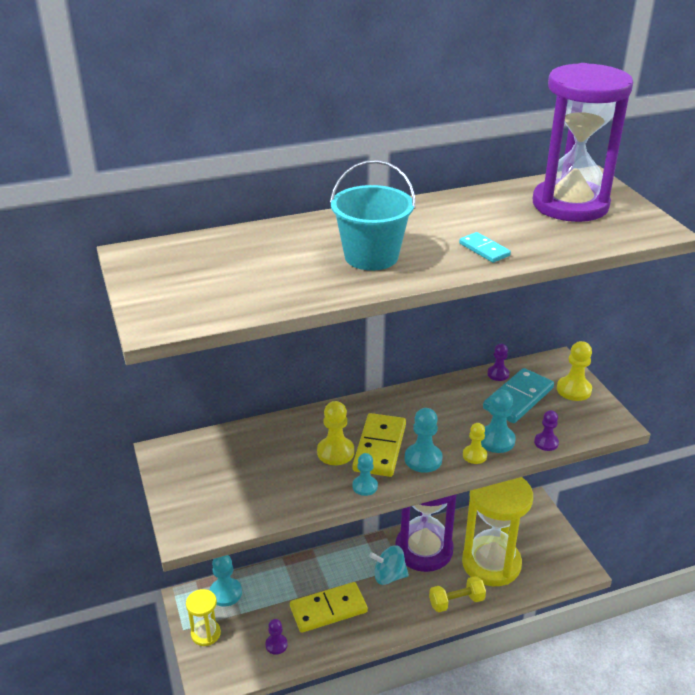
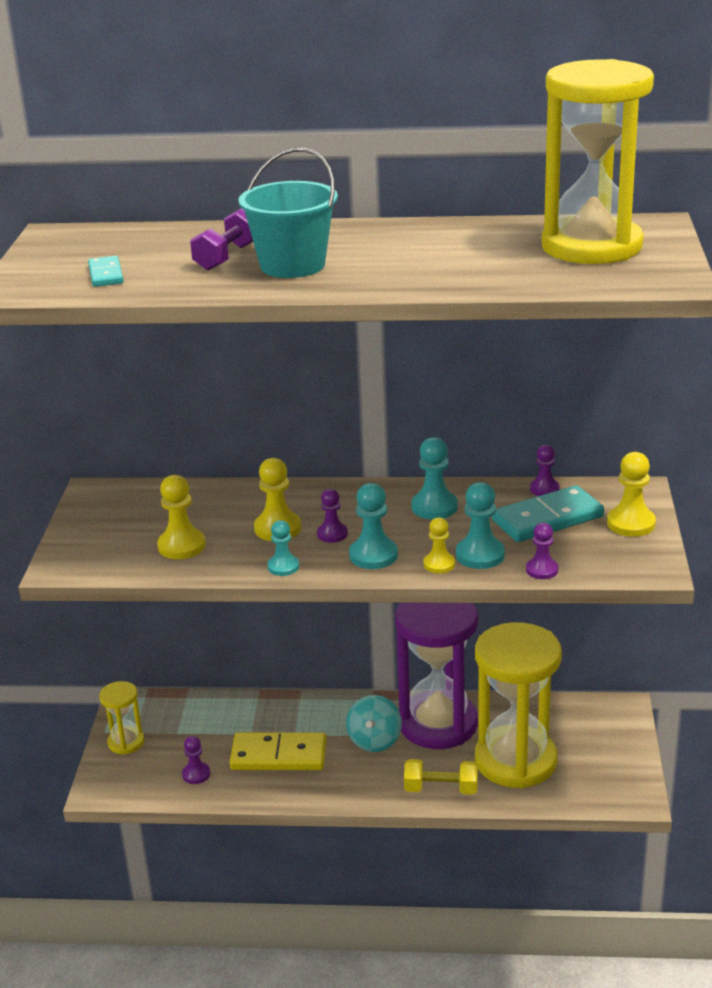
camera: 25 degrees right, 5 degrees down
(225, 593) = (173, 708): turquoise pawn -> turquoise pawn (434, 507)
(272, 487) = (181, 546): none -> yellow pawn
(310, 256) = (227, 257): none -> purple dumbbell
(380, 447) = (332, 534): yellow domino -> purple pawn
(389, 576) = (375, 740): turquoise spinning top -> turquoise spinning top turned 105 degrees counterclockwise
(484, 249) = (428, 275): turquoise domino -> turquoise domino (105, 274)
(570, 205) = (591, 246): purple hourglass -> yellow hourglass

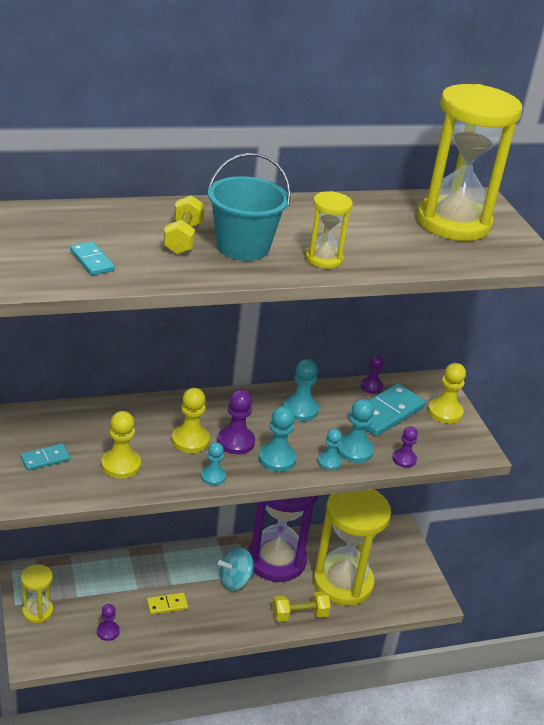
camera: 25 degrees left, 5 degrees up
(100, 533) = (45, 459): none -> turquoise domino
(227, 257) = (183, 238): purple dumbbell -> yellow dumbbell
(278, 756) = (167, 605): yellow domino -> yellow domino, size x0.53
(332, 534) = (236, 442): purple pawn -> purple pawn, size x1.55
(375, 740) = (235, 581): turquoise spinning top -> turquoise spinning top turned 75 degrees clockwise
(383, 278) = (324, 259): none -> yellow hourglass
(439, 564) = (329, 462): yellow pawn -> turquoise pawn

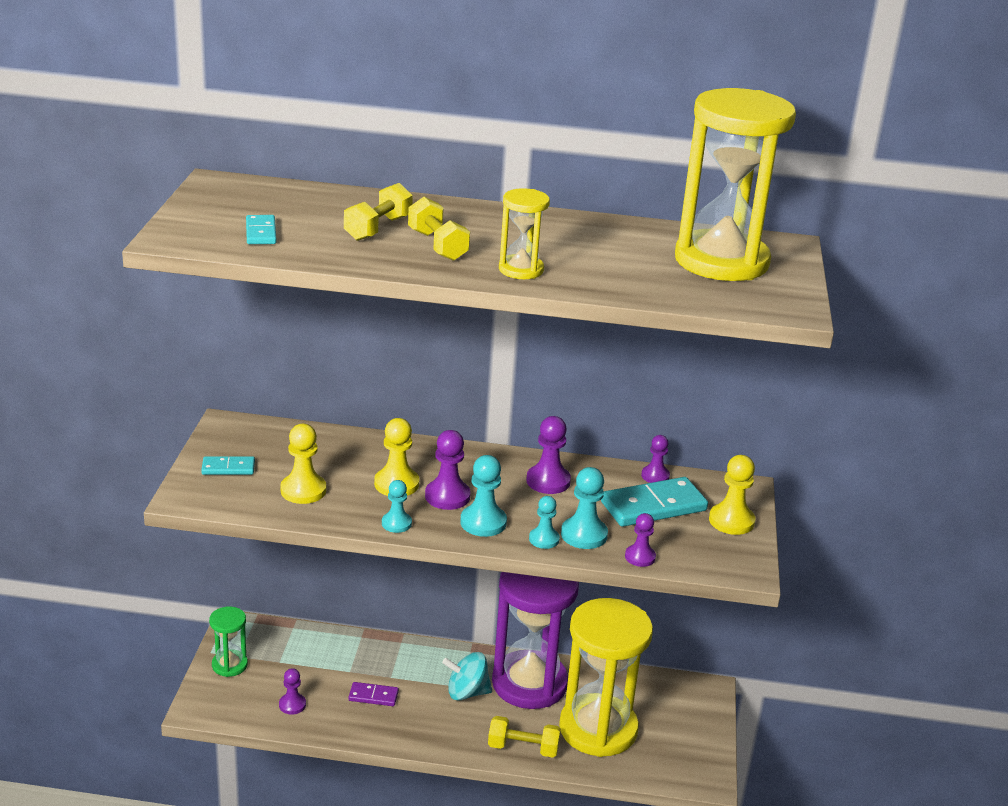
camera: 25 degrees right, 5 degrees down
(37, 611) = (229, 665): yellow hourglass -> green hourglass
(167, 605) = (373, 696): yellow domino -> purple domino
(243, 247) = (437, 245): turquoise bucket -> yellow dumbbell
(300, 409) = (548, 481): turquoise pawn -> purple pawn

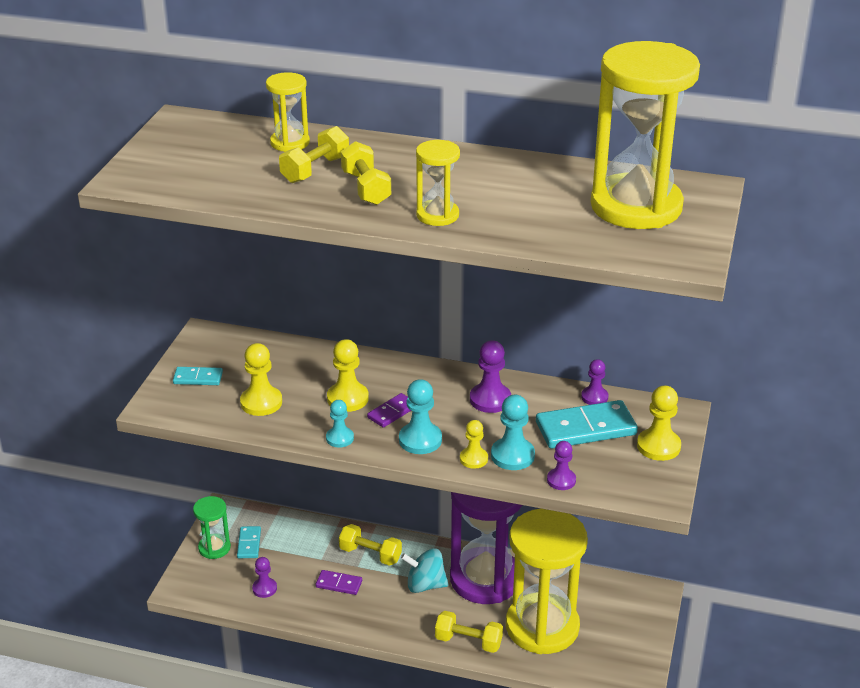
camera: 10 degrees right, 5 degrees up
(261, 232) = (206, 174): turquoise domino -> turquoise domino (249, 544)
(343, 204) = (290, 143): none -> yellow hourglass
(402, 664) = (370, 554): none -> yellow dumbbell
(447, 496) = (392, 412): purple pawn -> purple domino
(544, 539) = (473, 459): turquoise pawn -> yellow pawn

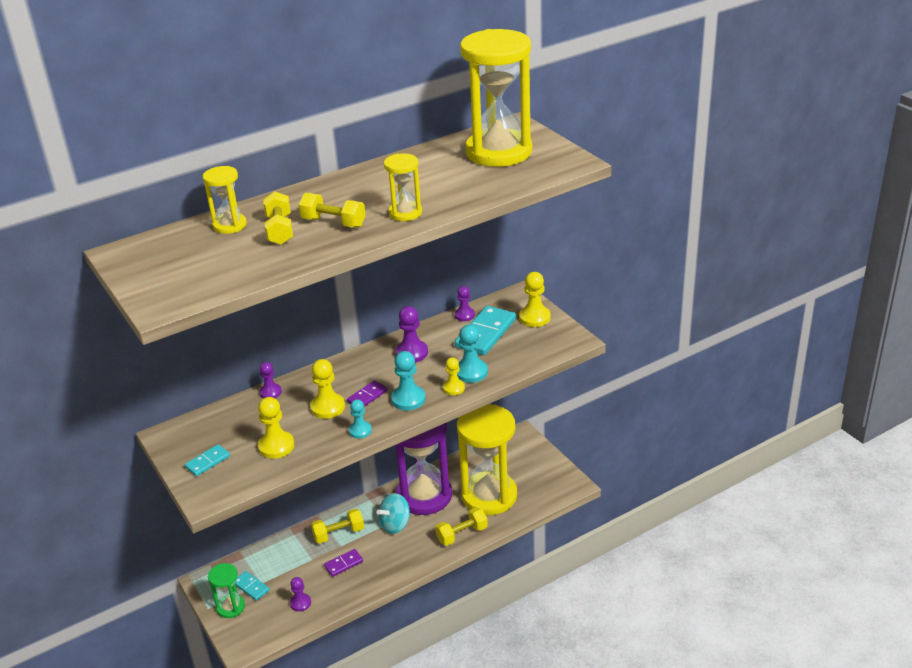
camera: 45 degrees left, 0 degrees up
(392, 412) = (367, 396): purple domino -> purple domino turned 45 degrees clockwise
(561, 480) = (515, 366): purple pawn -> purple pawn (270, 392)

